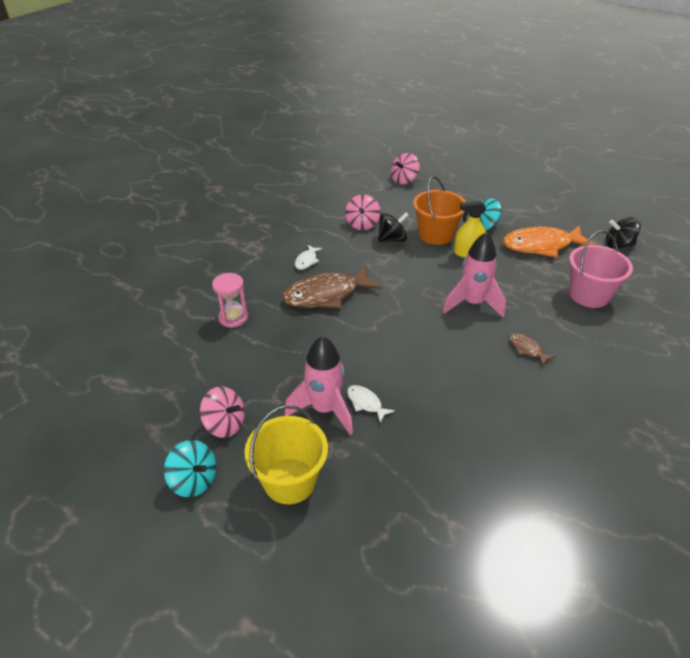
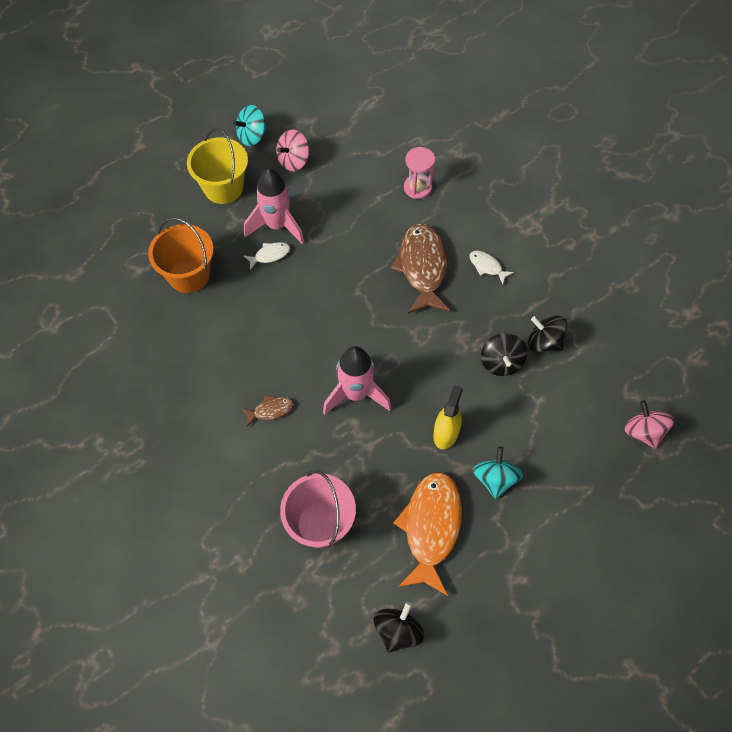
camera: 110 degrees right, 20 degrees up
(362, 224) = (544, 342): pink spinning top -> black spinning top
(436, 234) = (495, 414): orange bucket -> orange bucket (189, 275)

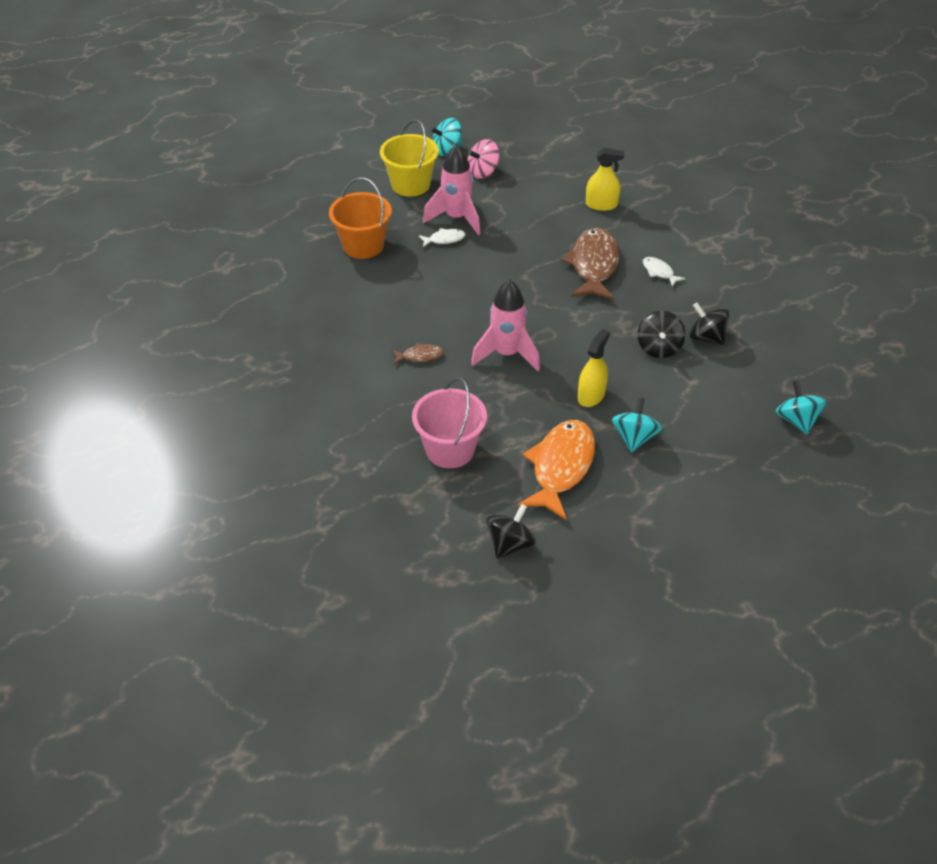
camera: 10 degrees right, 15 degrees down
(417, 188) = (601, 205): pink hourglass -> yellow spray bottle
(643, 432) = (796, 420): pink spinning top -> turquoise spinning top

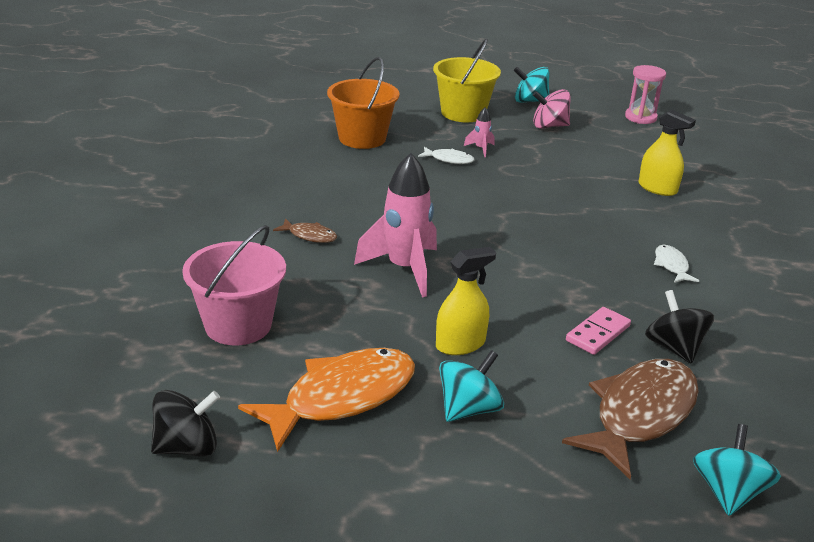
camera: 30 degrees right, 15 degrees down
(456, 218) = (480, 149): pink rocket -> pink rocket, size x0.44
(537, 134) = (640, 117): none -> pink hourglass
(593, 265) = (594, 233): brown fish -> brown fish (640, 414)
(658, 348) = (598, 333): black spinning top -> pink domino

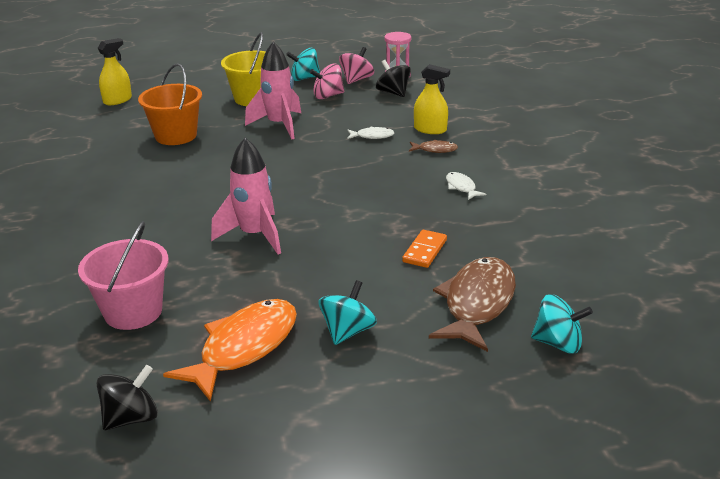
camera: 15 degrees left, 0 degrees up
(310, 236) = (164, 226): brown fish -> brown fish (435, 150)
(449, 159) = (256, 139): white fish -> white fish (372, 136)
(460, 344) = (322, 284): yellow spray bottle -> yellow spray bottle (117, 100)
(480, 149) = (279, 125): pink rocket -> pink rocket, size x2.27
(590, 113) = (356, 79): none -> pink spinning top
(598, 333) = (425, 251): pink domino -> orange domino
(674, 348) = (484, 248): black spinning top -> black spinning top (393, 93)
(728, 492) = (558, 343): turquoise spinning top -> turquoise spinning top turned 105 degrees clockwise

